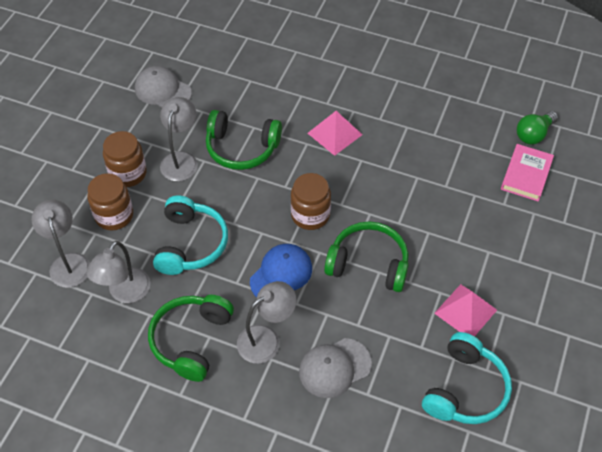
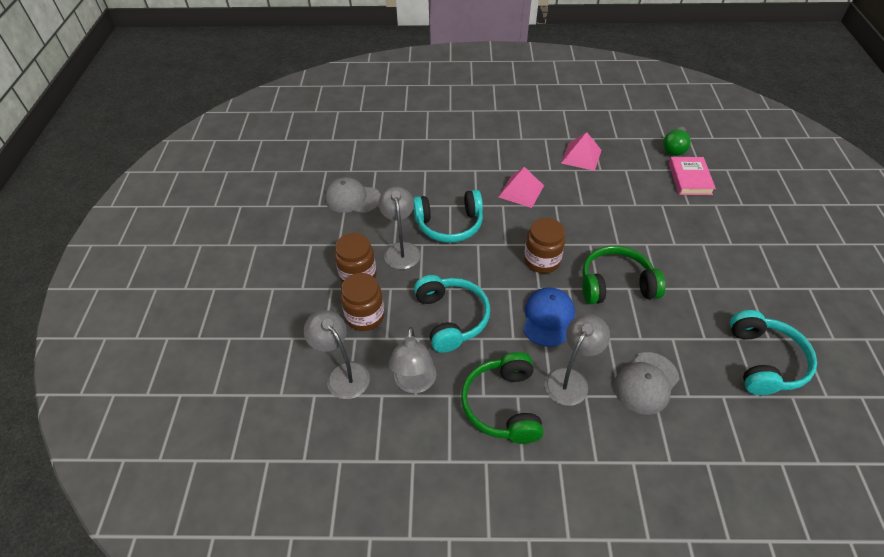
camera: 20 degrees left, 5 degrees down
(241, 148) = (449, 225): green headphones -> turquoise headphones
(465, 311) = (719, 296): pink pyramid -> pink pyramid (581, 156)

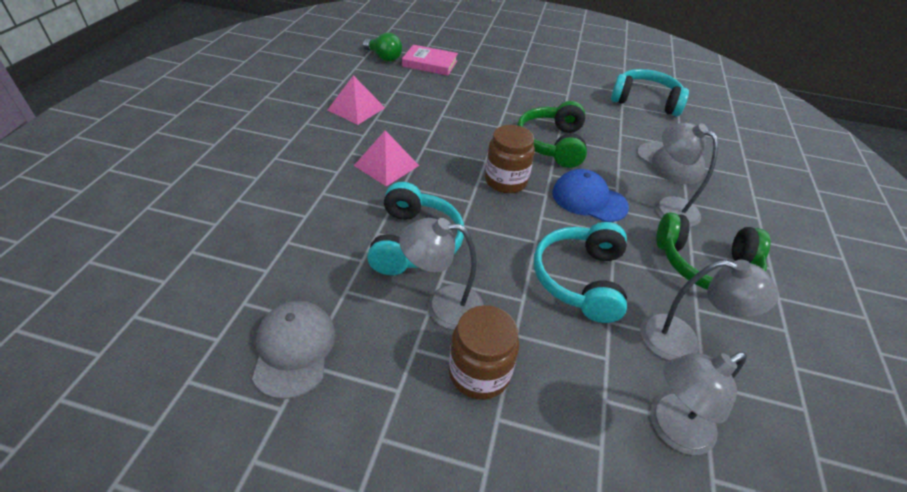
camera: 80 degrees left, 5 degrees down
(352, 198) = (294, 349): grey cap -> grey cap turned 150 degrees clockwise
(365, 316) = (564, 378): brown jar -> none
(451, 318) = (580, 279): turquoise headphones -> turquoise headphones turned 75 degrees counterclockwise

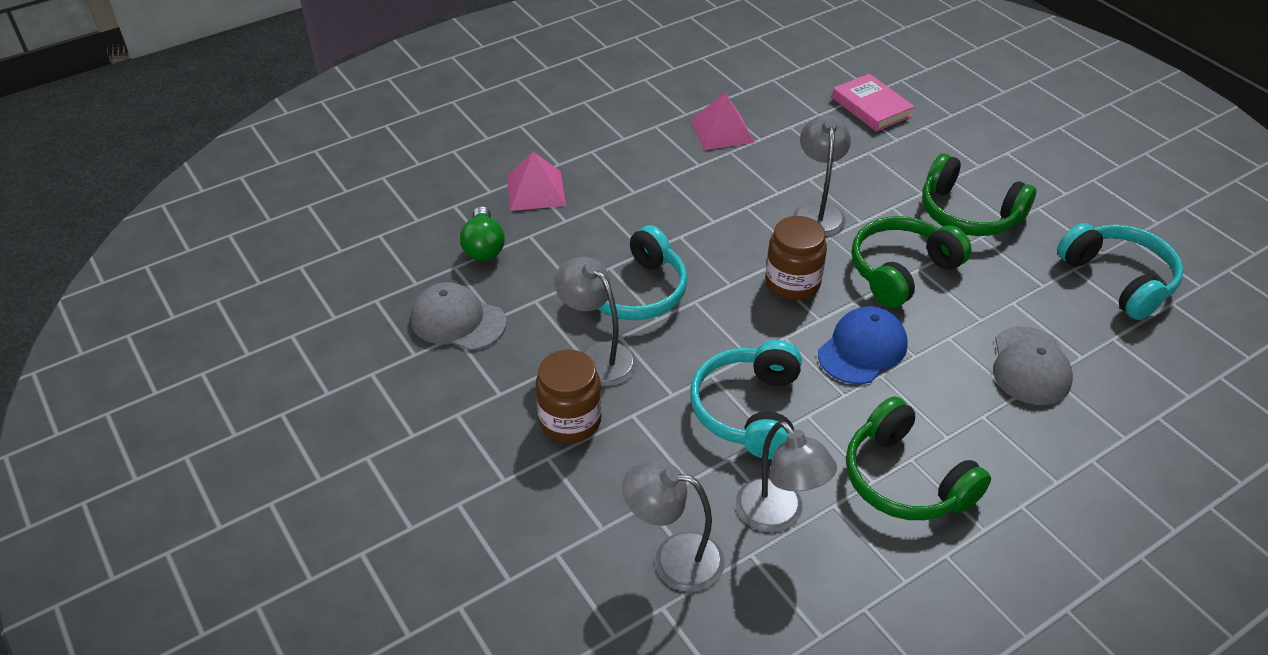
camera: 45 degrees right, 0 degrees up
(294, 349) = (458, 321): grey cap -> grey cap turned 105 degrees counterclockwise
(384, 57) = (823, 77): green light bulb -> green light bulb (483, 247)
(386, 165) = (687, 207): pink pyramid -> pink pyramid (536, 190)
(545, 99) = (968, 214): none -> green headphones
(580, 279) = (748, 410): turquoise headphones -> turquoise headphones turned 45 degrees counterclockwise
(589, 199) = (862, 349): blue cap -> blue cap turned 60 degrees clockwise
(668, 206) = (950, 406): grey lamp -> grey lamp (817, 212)

